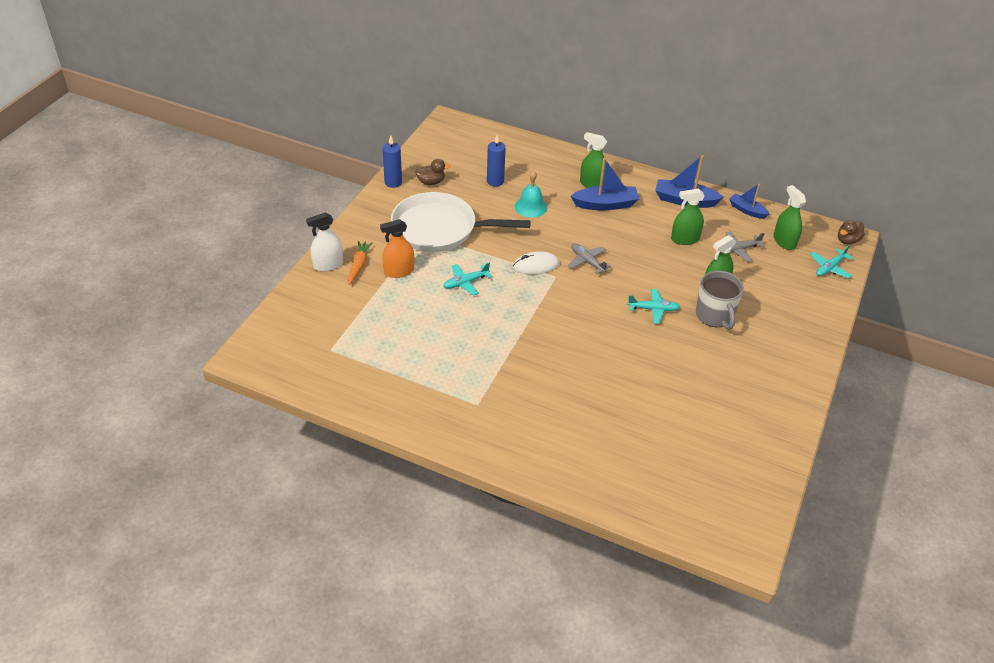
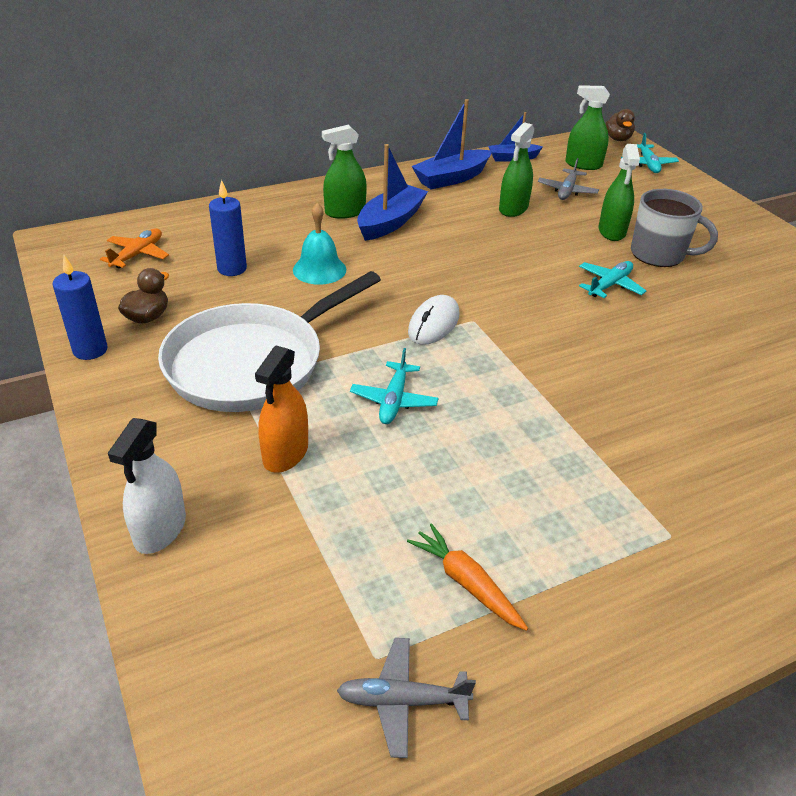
camera: 50 degrees left, 5 degrees down
(358, 265) = (212, 492): orange carrot -> orange carrot (466, 583)
(468, 149) = (138, 254): none -> orange plane
(587, 261) = (473, 284): grey plane -> grey plane (402, 701)

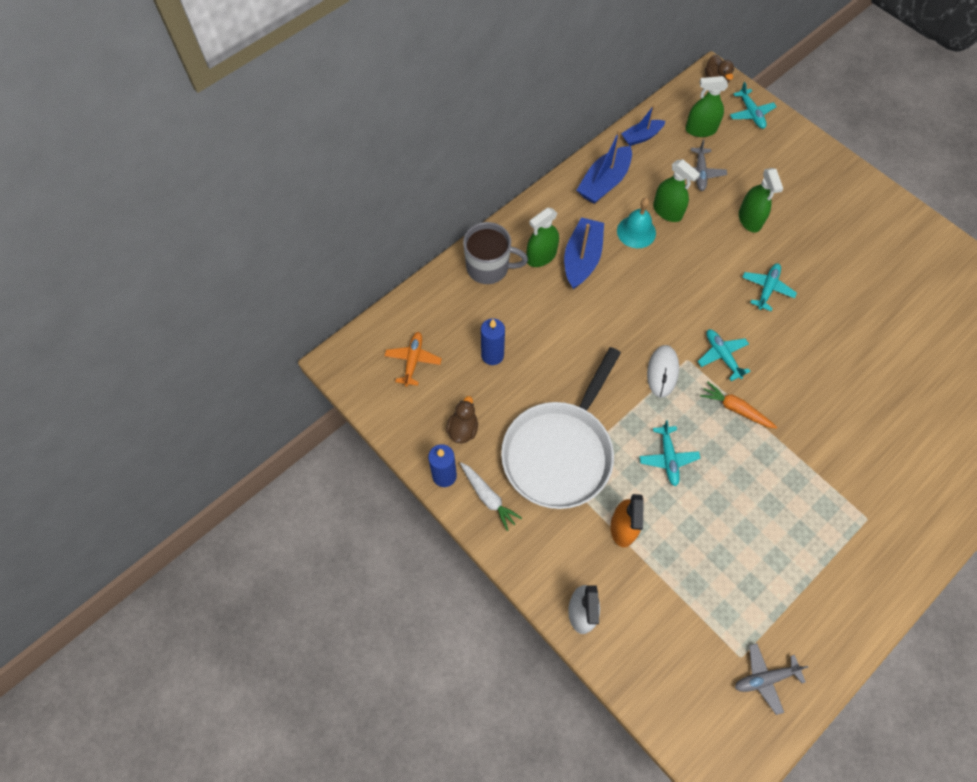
camera: 15 degrees left, 25 degrees up
(128, 381) = (488, 497): none -> white carrot
(319, 269) = (556, 336): turquoise bell -> turquoise bell (636, 232)
(466, 583) = (768, 591): orange carrot -> orange carrot (735, 409)
(513, 208) = (667, 211): green spray bottle -> green spray bottle turned 60 degrees counterclockwise
(521, 326) = (722, 356): none -> turquoise plane
(659, 254) = (791, 239): grey mug -> grey mug (489, 267)

